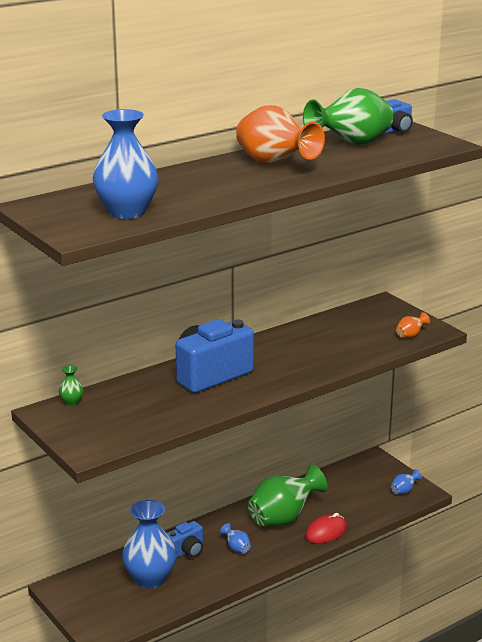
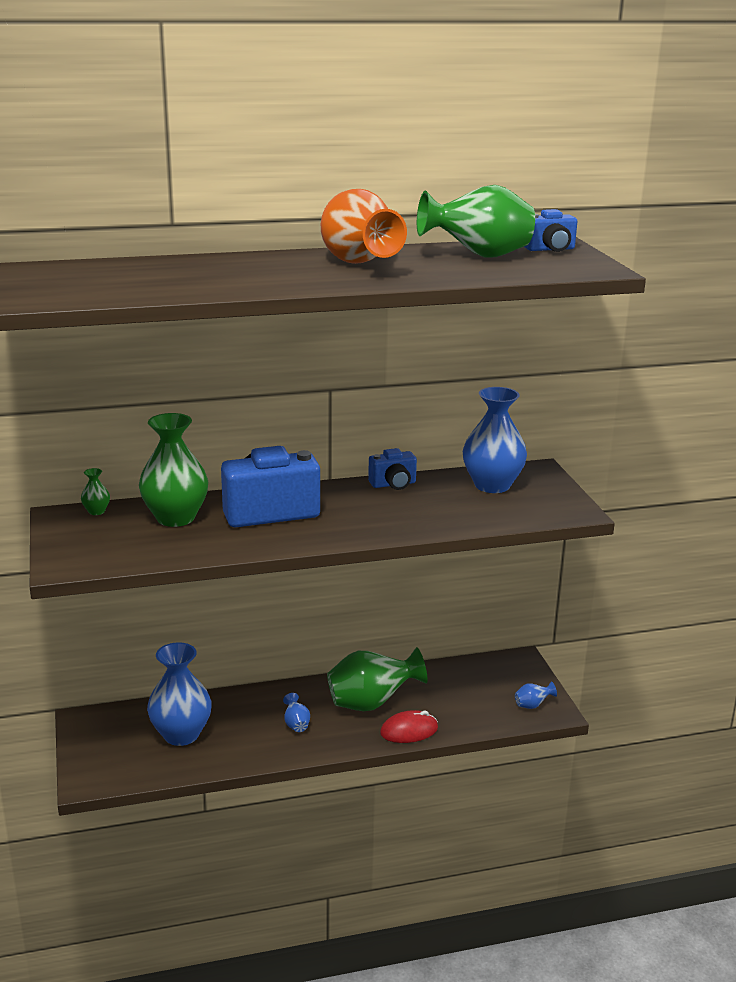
camera: 20 degrees right, 0 degrees up
(127, 212) = (124, 287): blue vase -> blue vase (492, 485)
(141, 394) = (175, 518): none -> green vase
(186, 551) = (240, 714): blue camera -> blue camera (393, 484)
(410, 336) = (540, 512): orange vase -> none

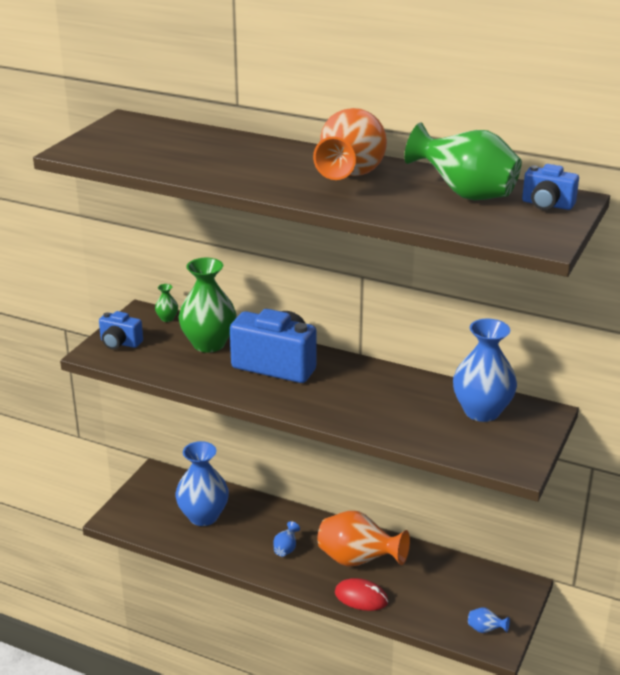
camera: 40 degrees right, 5 degrees up
(371, 703) = (358, 561): green vase -> orange vase
(393, 484) = (401, 378): blue camera -> blue camera (120, 343)

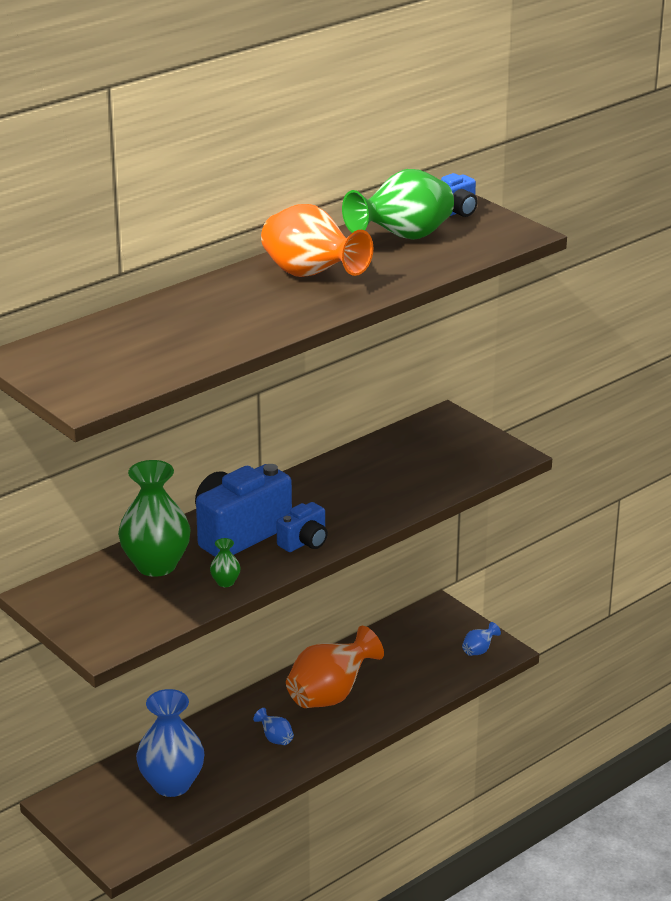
camera: 65 degrees left, 0 degrees up
(120, 343) = (97, 624): blue camera -> blue camera (304, 542)
(167, 318) = (71, 580): green vase -> green vase (225, 582)
(361, 597) = (385, 710): red mouse -> none
(482, 411) = (417, 446): blue vase -> none

